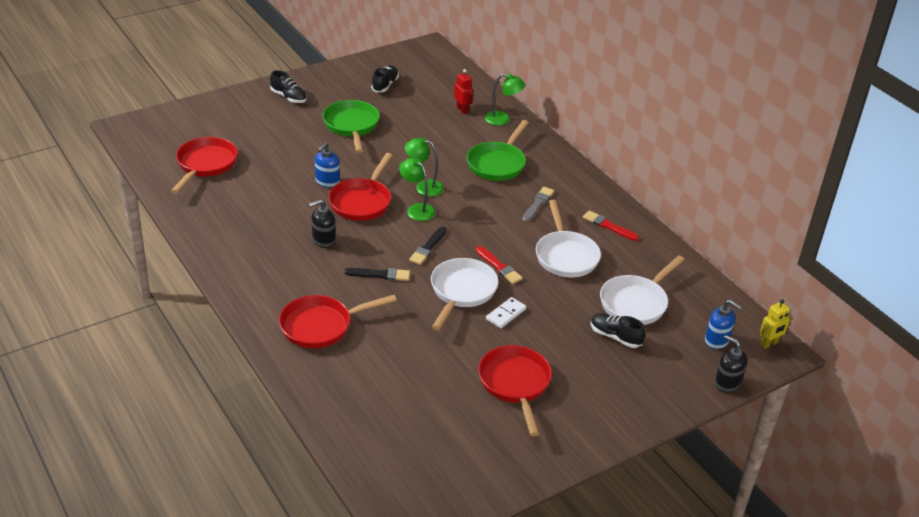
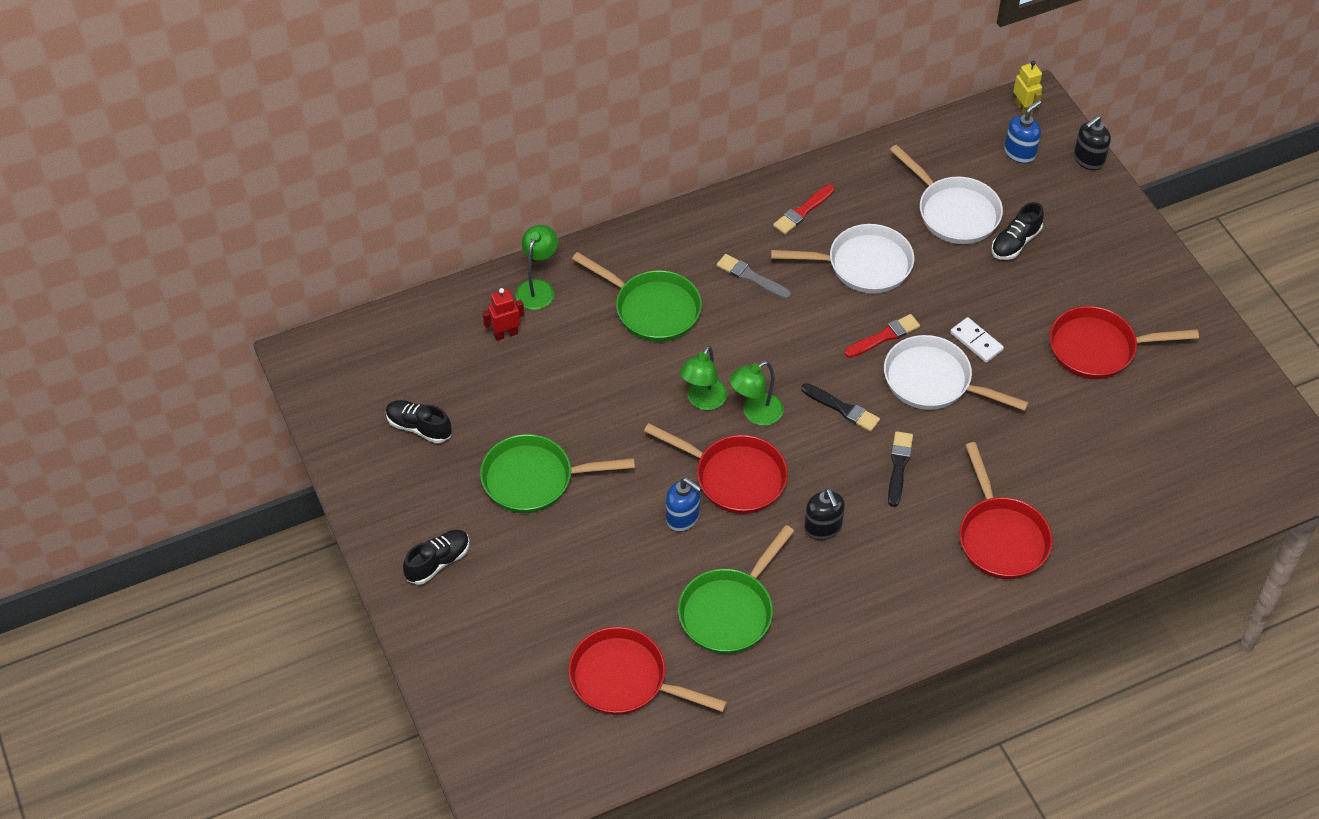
camera: 80 degrees left, 15 degrees up
(255, 203) = (730, 611): none -> green pan

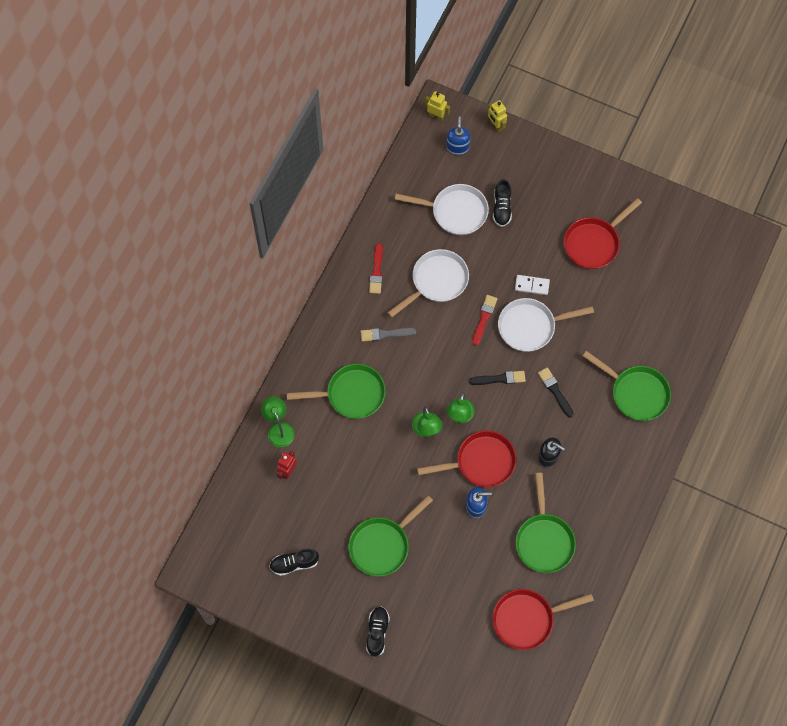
camera: 40 degrees left, 15 degrees up
(1000, 537) = (636, 393): red pan -> green pan
(1088, 160) = (496, 125): black soap dispenser -> yellow robot

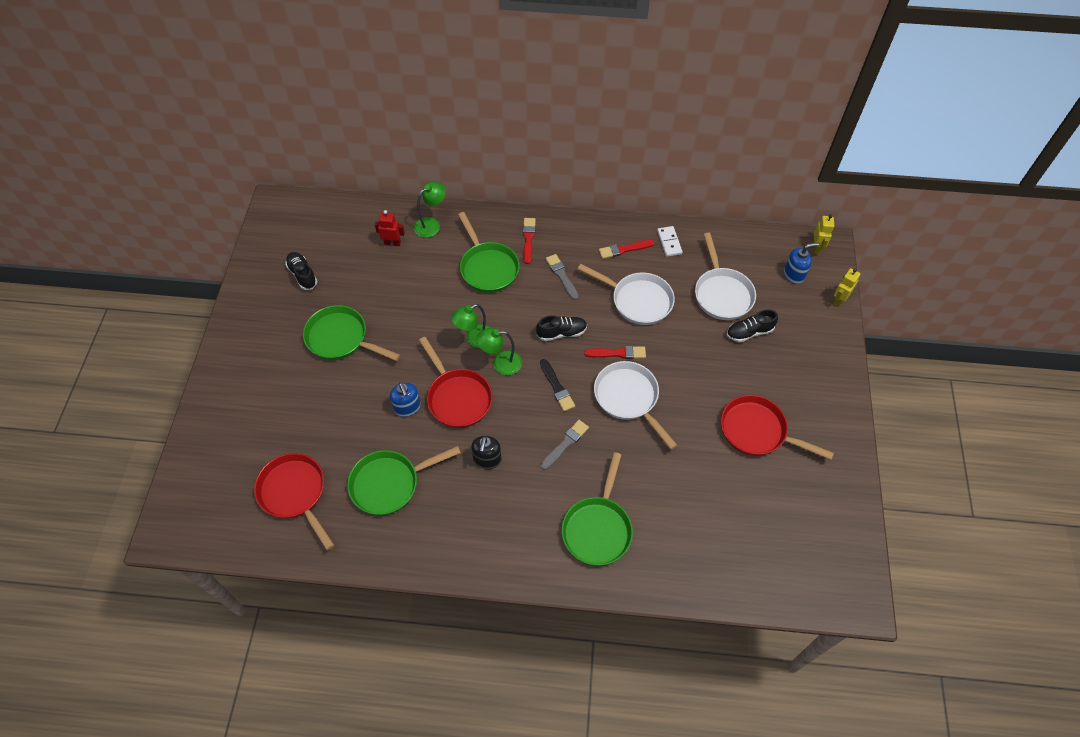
camera: 70 degrees right, 10 degrees down
(332, 348) = (528, 239): none -> red brush
(377, 632) = (249, 361): black shoe -> black shoe (561, 333)
(532, 285) = (676, 385): white domino -> white domino (669, 242)
(555, 391) = (565, 444): black brush -> grey brush

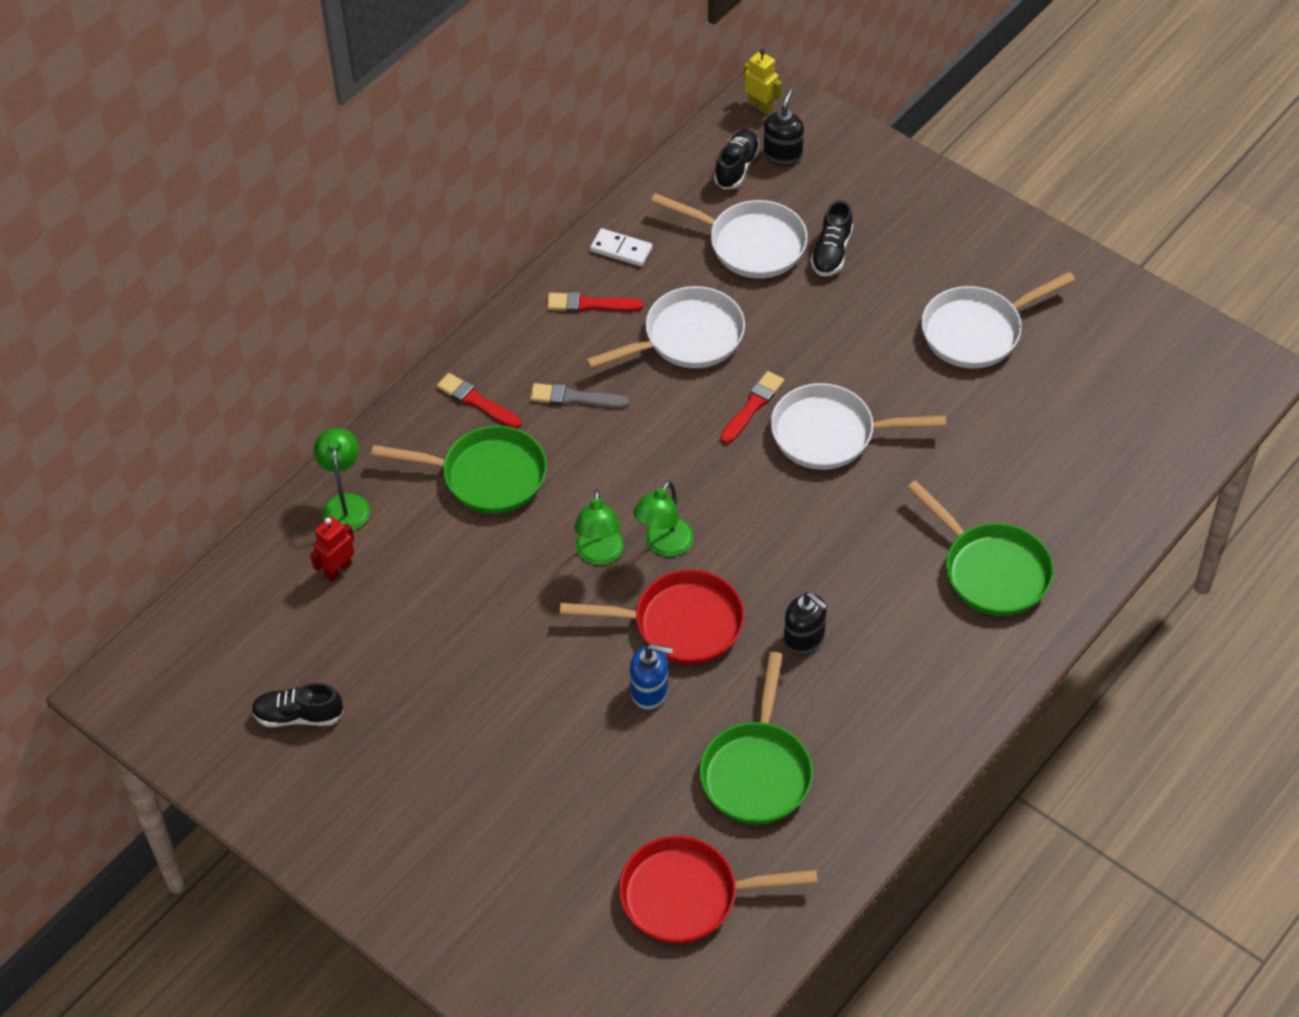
camera: 55 degrees left, 5 degrees down
(341, 338) = (463, 718): green pan -> none
(557, 387) = (752, 502): black brush -> none
(561, 333) = (670, 450): black shoe -> black shoe (736, 167)
(565, 444) = (845, 539): grey brush -> none
(624, 249) = (590, 304): red brush -> red brush turned 75 degrees clockwise
(757, 431) = (977, 331): red pan -> white pan
(794, 274) = (782, 154): blue soap dispenser -> black soap dispenser
(839, 300) = (856, 136): yellow robot -> none

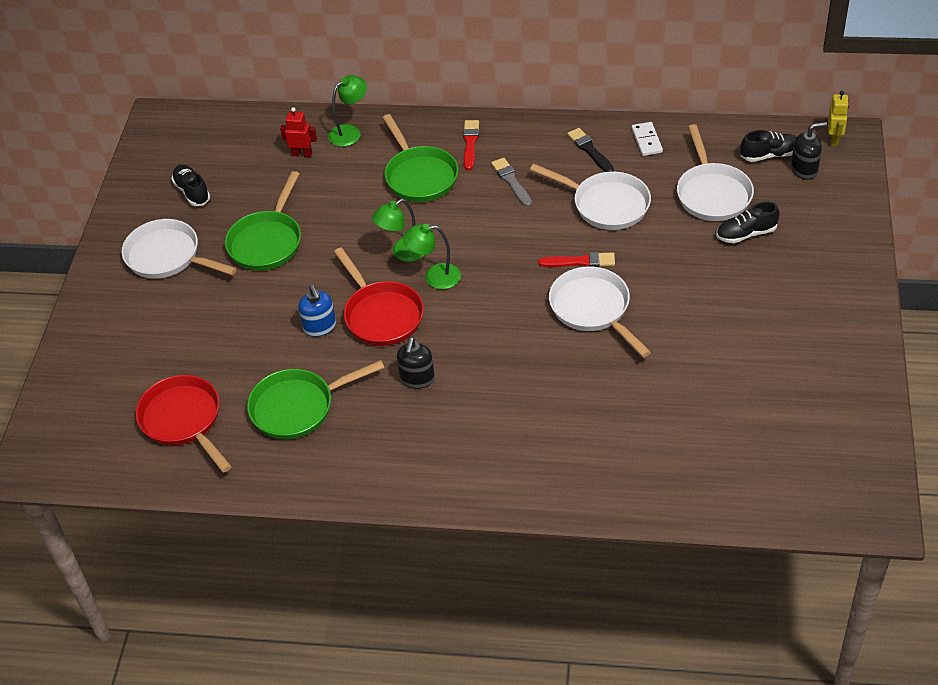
camera: 60 degrees right, 5 degrees down
(590, 304) = (590, 150): red brush -> black brush
(977, 331) = (754, 339): white pan -> white pan (168, 257)
(990, 570) = (552, 447): green pan -> green pan (267, 241)

